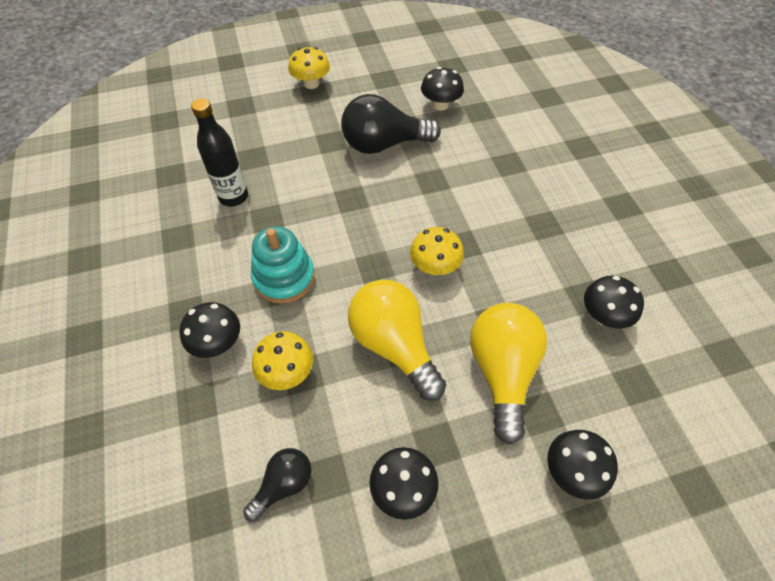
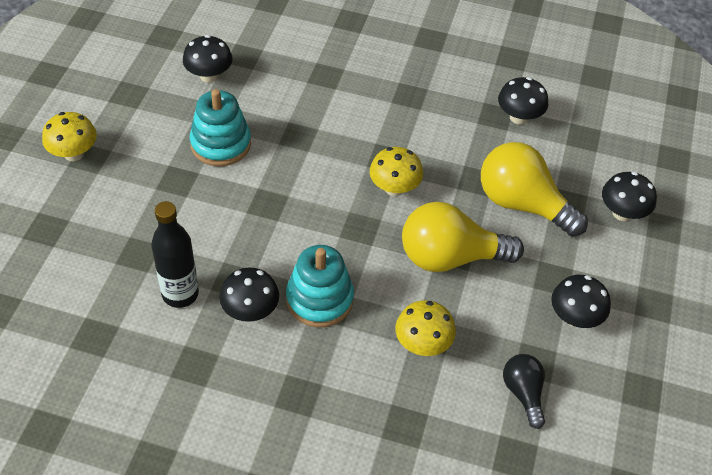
camera: 60 degrees left, 5 degrees down
(217, 343) = (353, 383): black mushroom -> black mushroom (250, 311)
(383, 144) = (221, 144): black light bulb -> turquoise stacking toy

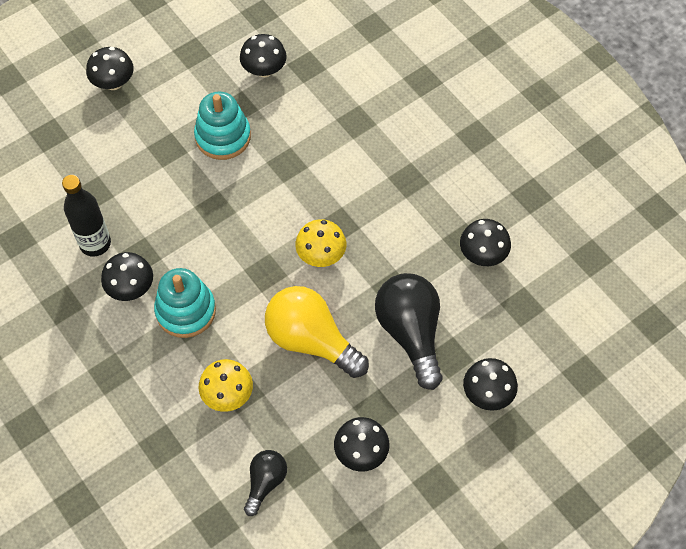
camera: 40 degrees right, 10 degrees up
(74, 153) = (113, 82): yellow mushroom -> black mushroom
(522, 204) = (410, 333): yellow light bulb -> black light bulb

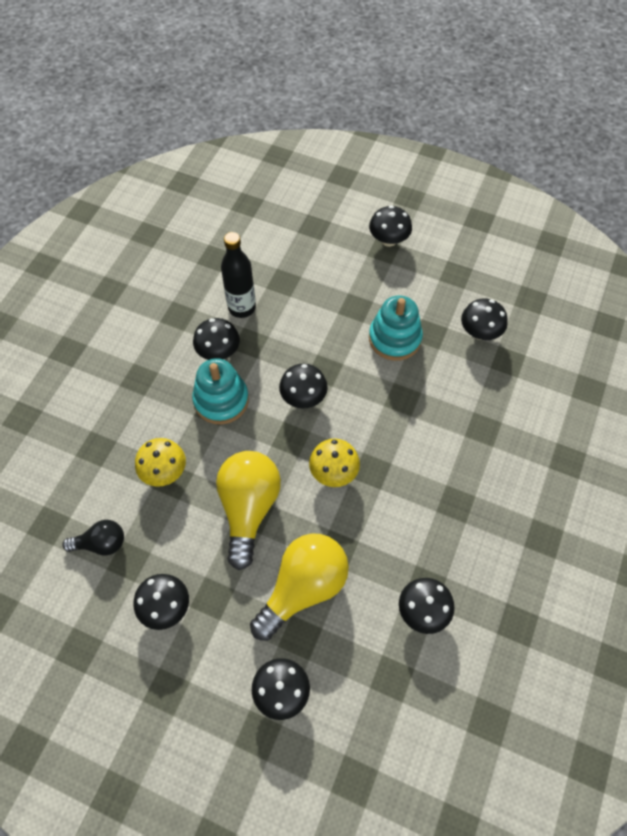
camera: 60 degrees right, 0 degrees up
(231, 241) = (303, 397): none -> black mushroom
(410, 333) = (303, 588): black light bulb -> yellow light bulb

